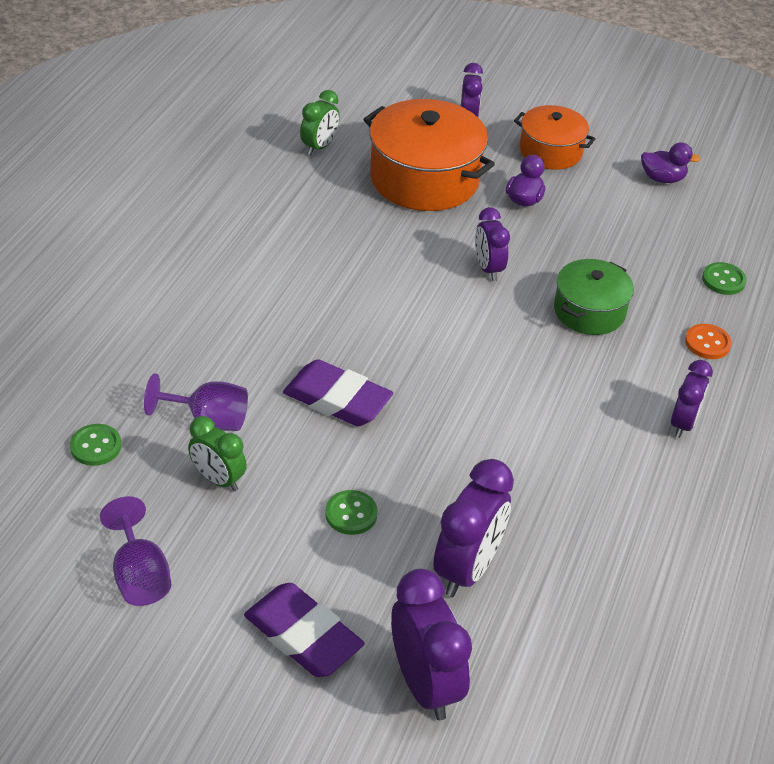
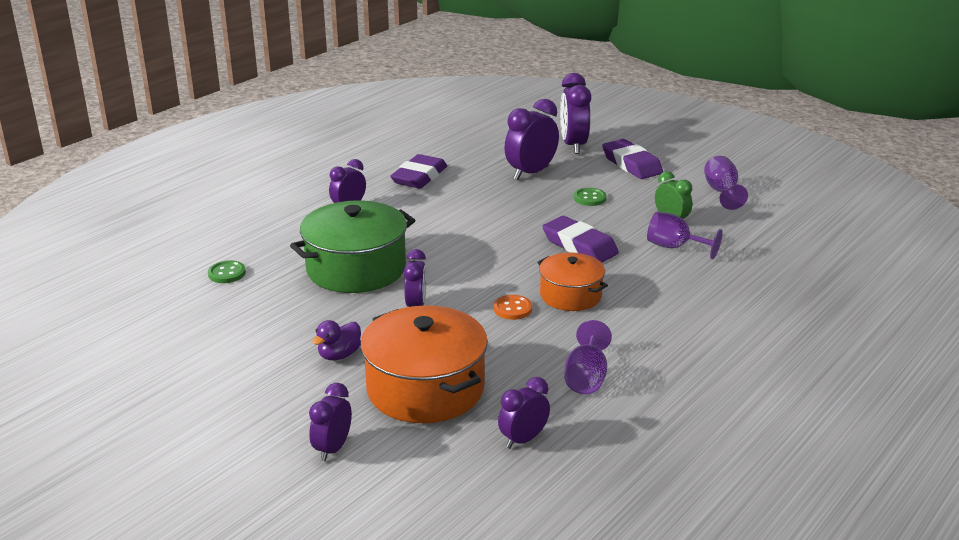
camera: 160 degrees left, 15 degrees down
(96, 446) = (754, 244): green button -> none
(280, 210) = (586, 378): none -> purple goblet
(319, 147) = (523, 439): green clock -> purple clock
(550, 151) = (270, 398): orange pot -> orange pot (570, 295)
(589, 311) = (356, 268): green pot -> green pot, size x1.67
(635, 519) = (419, 177): none -> purple eraser
(662, 178) = (184, 356): purple duck -> none
(707, 343) = (285, 240): orange button -> orange button (512, 309)

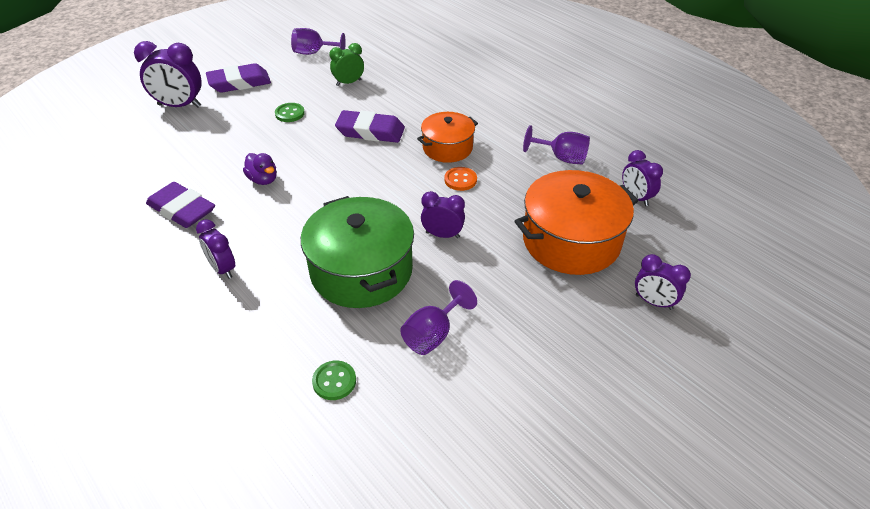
camera: 80 degrees left, 15 degrees up
(339, 355) = (516, 291): purple duck -> purple duck (263, 180)
(531, 173) = (220, 137): purple clock -> none
(579, 246) = (370, 131): purple eraser -> purple eraser turned 45 degrees clockwise
(674, 247) = (390, 89): purple goblet -> purple goblet (433, 334)

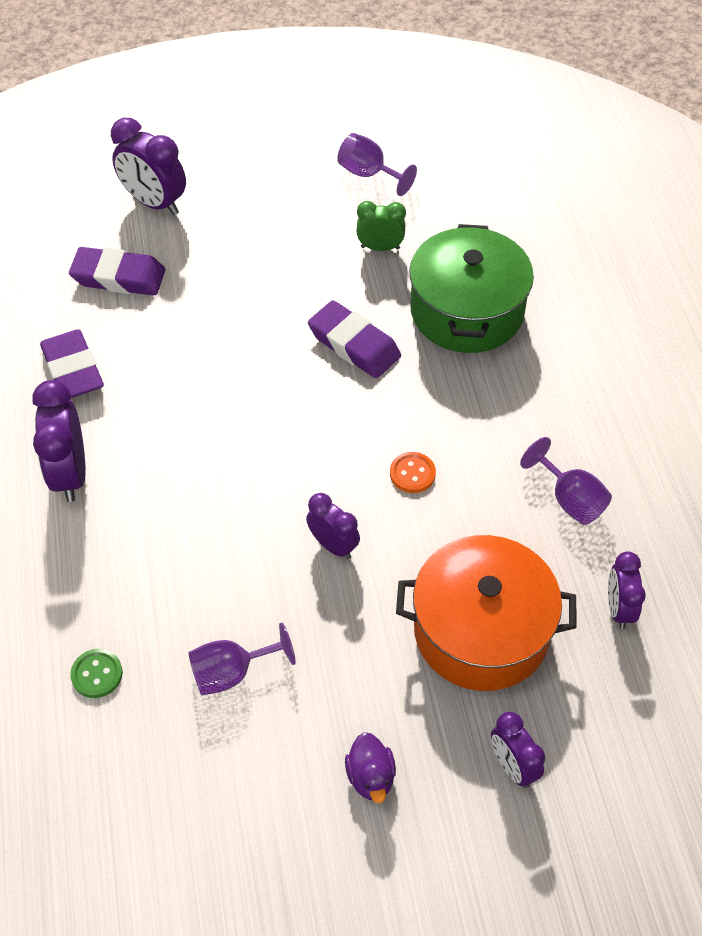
camera: 30 degrees right, 10 degrees up
(222, 269) = (70, 474): purple clock -> purple clock, size x1.61
(239, 83) = (245, 192): purple eraser -> purple eraser (118, 277)
(263, 180) = (183, 365): purple duck -> purple duck (371, 777)
(290, 113) = (275, 271): green button -> none
(361, 271) = (210, 550): green pot -> green pot (466, 311)
(447, 148) = (432, 415): orange pot -> none

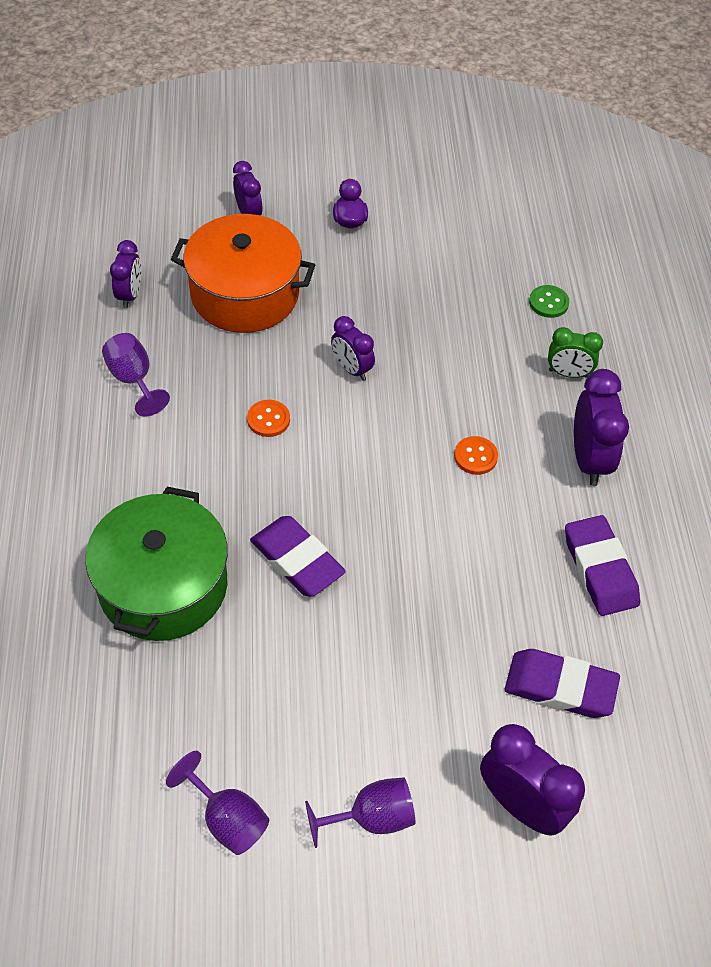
camera: 175 degrees left, 0 degrees up
(190, 462) = (475, 456): none -> orange button
(231, 672) = (444, 291): purple goblet -> purple goblet (371, 818)
(380, 247) = (240, 689): green clock -> green clock (568, 373)

